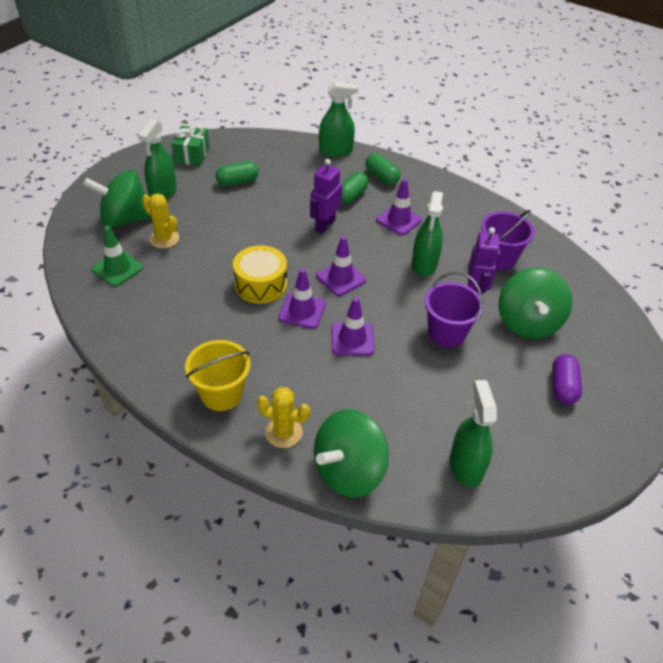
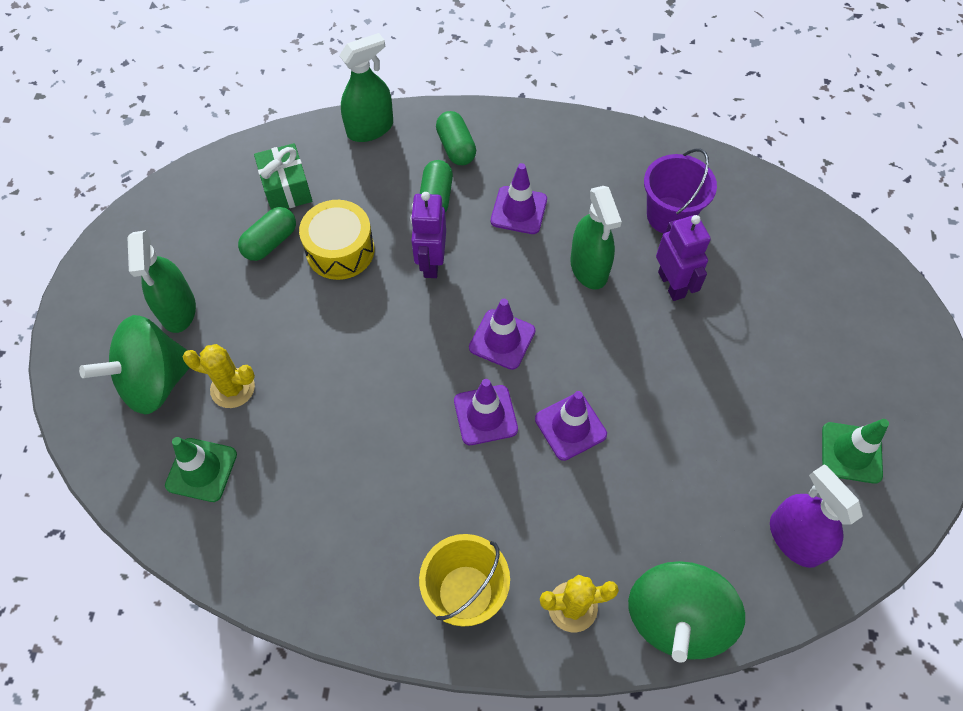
camera: 25 degrees left, 15 degrees up
(192, 155) = (175, 223): green gift -> green gift (286, 188)
(261, 284) = (409, 400): yellow drum -> yellow drum (340, 250)
(381, 177) = (456, 147): green capsule -> green capsule turned 45 degrees clockwise
(446, 332) = (672, 360): purple bucket -> none
(466, 466) = (794, 539): green spray bottle -> purple spray bottle
(527, 322) = (752, 299): green spinning top -> none
(543, 436) = (851, 453): none -> green traffic cone
(562, 386) = (835, 372): purple capsule -> none

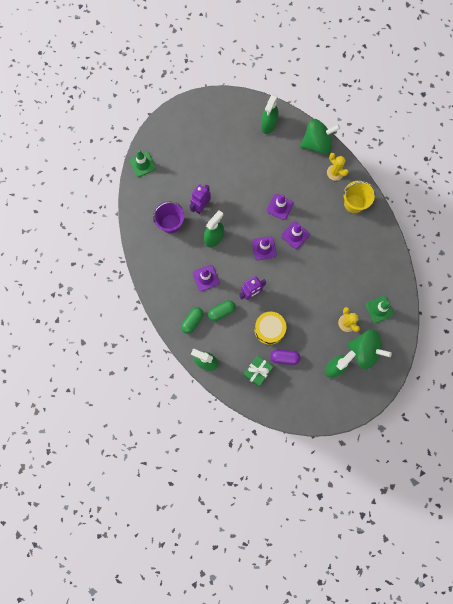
camera: 125 degrees left, 15 degrees up
(270, 242) = (284, 358): green capsule -> purple capsule
(794, 539) = (268, 124): purple spray bottle -> green spray bottle
(851, 453) = (227, 122): green traffic cone -> green traffic cone (142, 164)

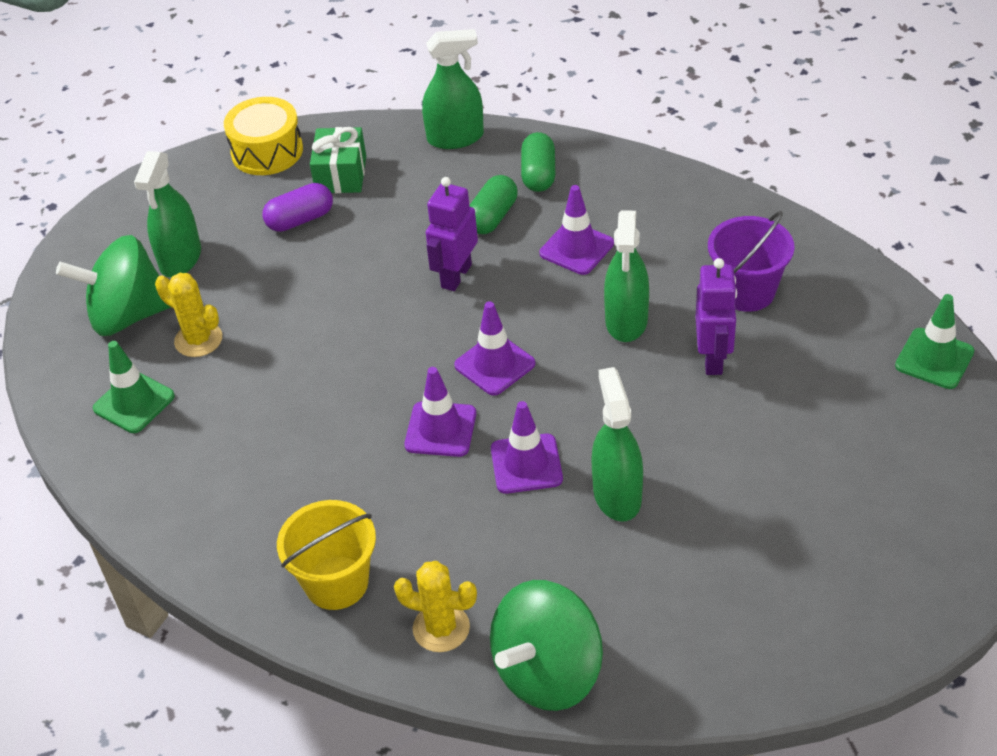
camera: 150 degrees right, 30 degrees down
(268, 124) = (724, 638): green spray bottle -> green spray bottle (617, 495)
(269, 329) = (367, 243): yellow drum -> yellow drum (267, 151)

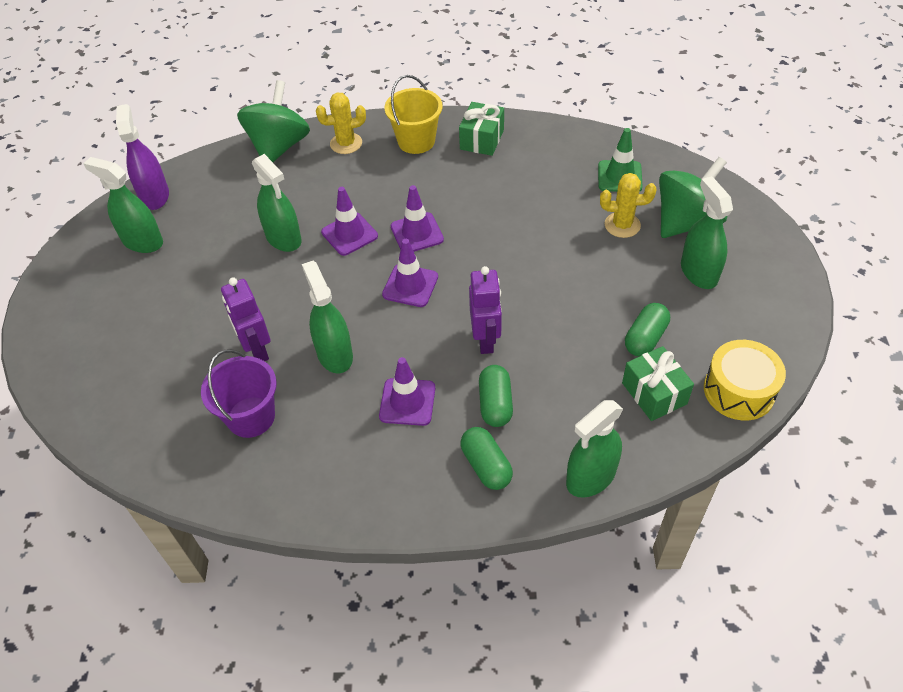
camera: 150 degrees right, 5 degrees up
(245, 541) = (482, 139): none -> green gift
(300, 219) = (645, 338): purple capsule -> green capsule
(785, 658) = (155, 196): none -> purple spray bottle
(823, 575) = (142, 242): none -> green spray bottle
(934, 359) = (88, 414): green traffic cone -> none

